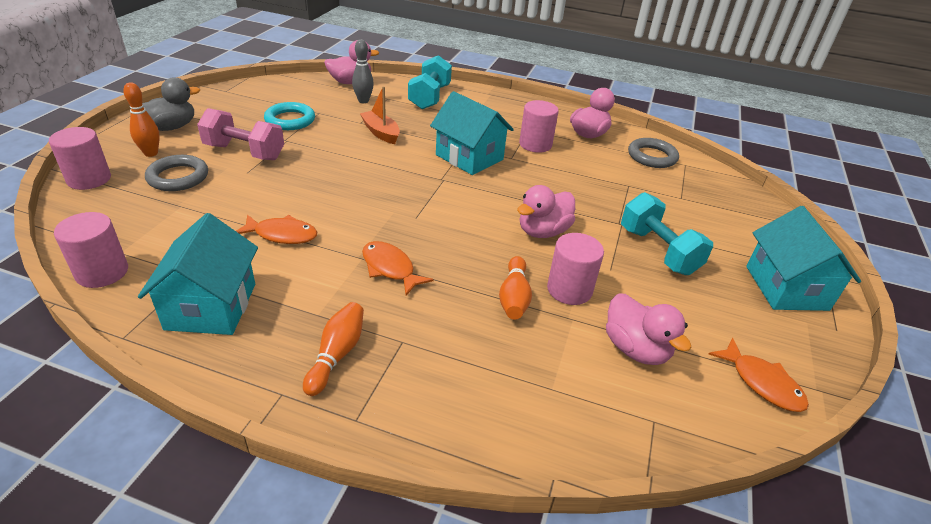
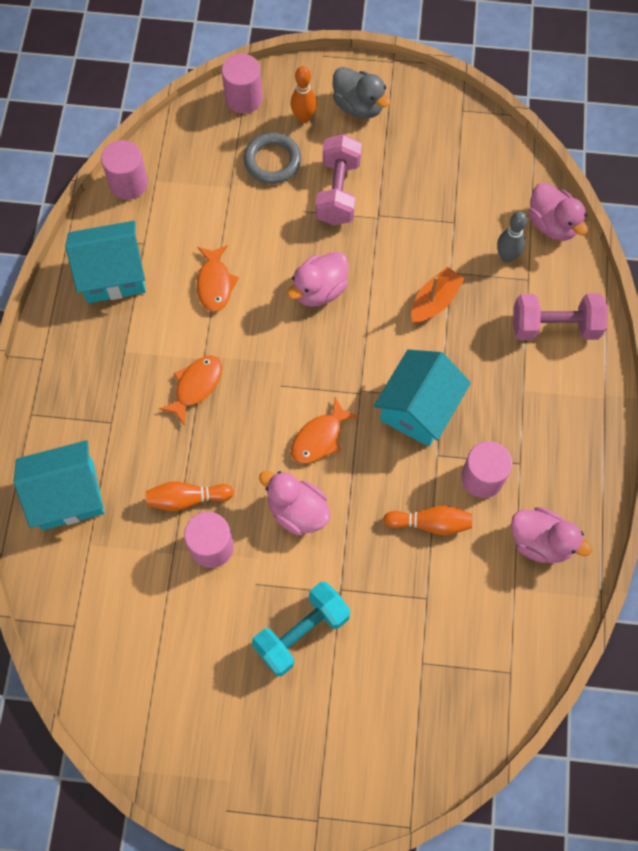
camera: 80 degrees right, 30 degrees up
(290, 120) = (423, 202): turquoise ring -> none
(337, 354) = (86, 380): orange bowling pin -> orange bowling pin (430, 523)
(429, 97) = (555, 326): turquoise dumbbell -> pink dumbbell
(635, 349) = (149, 610): pink duck -> pink duck (319, 290)
(652, 157) = (513, 627): grey ring -> none
(762, 383) = (135, 721): orange fish -> orange fish (319, 438)
(786, 288) = (279, 768): turquoise house -> turquoise house (68, 495)

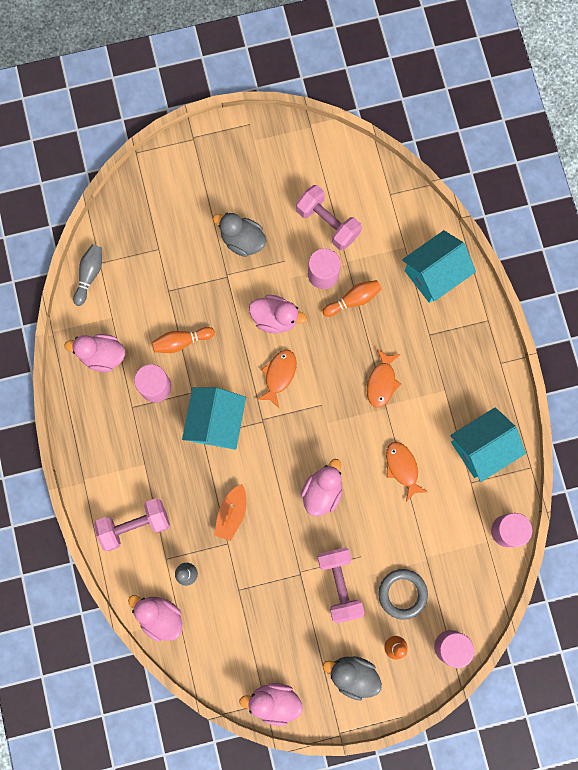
camera: 160 degrees right, 10 degrees up
(176, 615) = (327, 223): none -> pink dumbbell
(301, 633) = (242, 240): turquoise dumbbell -> grey duck
(452, 108) = (274, 701): none -> pink duck
(529, 659) = (89, 275): none -> grey bowling pin

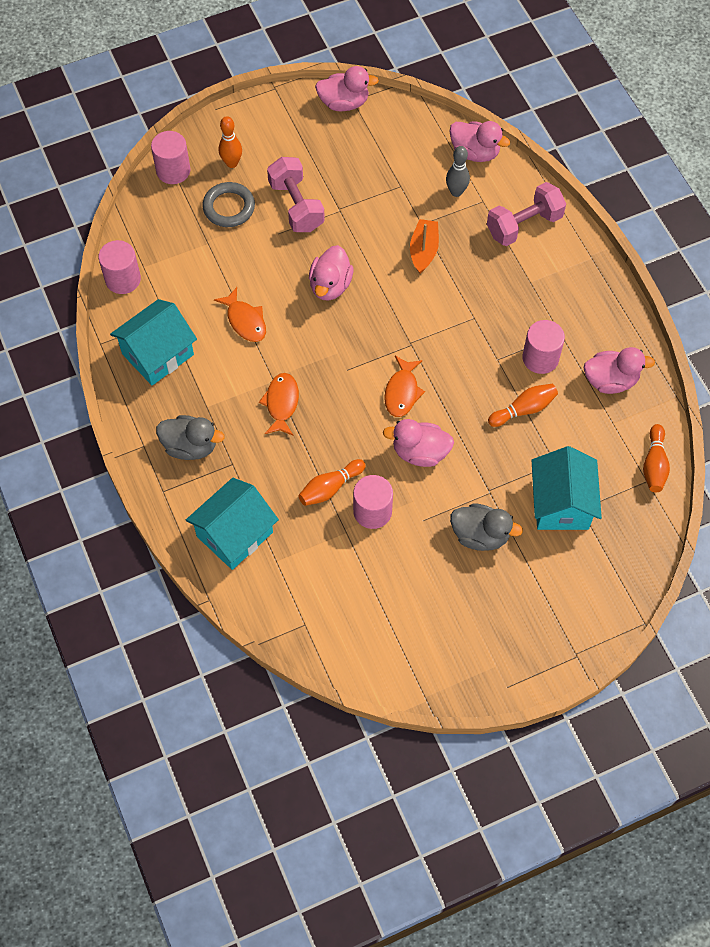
camera: 170 degrees right, 15 degrees down
(89, 275) = (654, 465): grey bowling pin -> orange bowling pin
(216, 422) = (462, 333): turquoise house -> turquoise house (561, 504)
(327, 223) = (378, 574): pink dumbbell -> none
(352, 675) = (270, 134): grey duck -> grey duck (190, 446)

